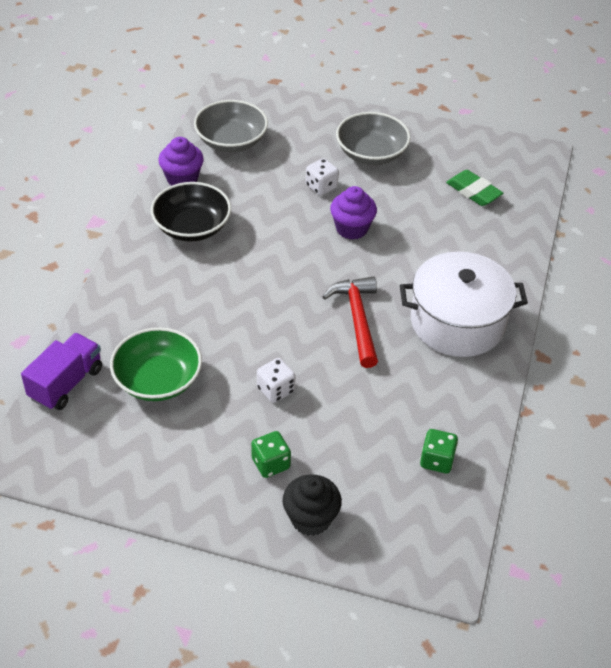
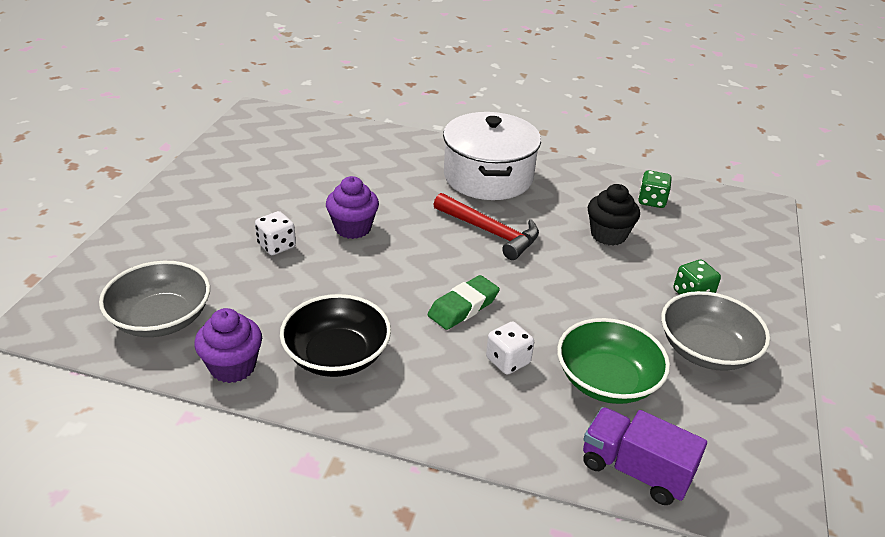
camera: 90 degrees left, 10 degrees down
(275, 390) = (598, 289): white dice -> white dice (508, 361)
(311, 518) = (743, 272): black cupcake -> black cupcake (608, 235)
(357, 319) = (490, 232): red hammer -> red hammer turned 135 degrees counterclockwise
(371, 153) = (224, 207): grey bowl -> grey bowl (706, 350)
(473, 192) = (305, 152): green eraser -> green eraser (463, 307)

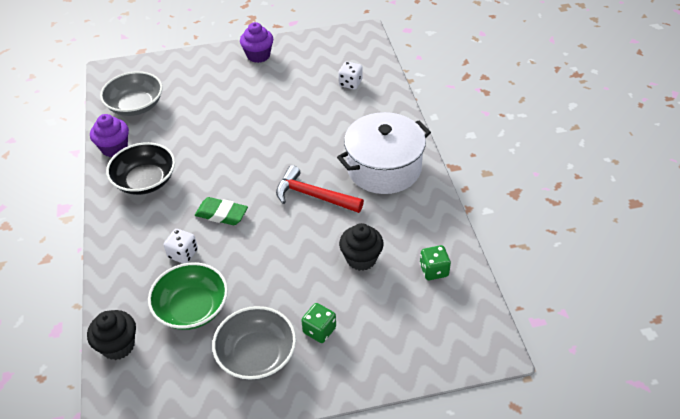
camera: 65 degrees right, 10 degrees up
(276, 246) = (225, 112): white dice -> white dice (350, 83)
(353, 228) = (267, 133): purple cupcake -> purple cupcake (258, 55)
(490, 232) = (313, 196): red hammer -> red hammer turned 105 degrees clockwise
(635, 470) = (118, 346): purple truck -> black cupcake

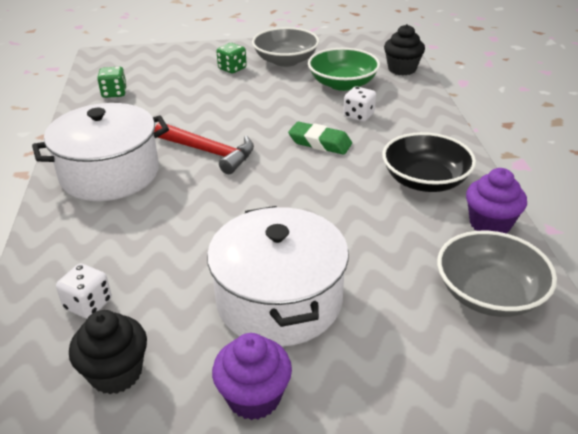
camera: 175 degrees left, 10 degrees down
(249, 93) = (279, 300): none -> white pot
(361, 259) = (178, 103): black cupcake -> black cupcake (116, 373)

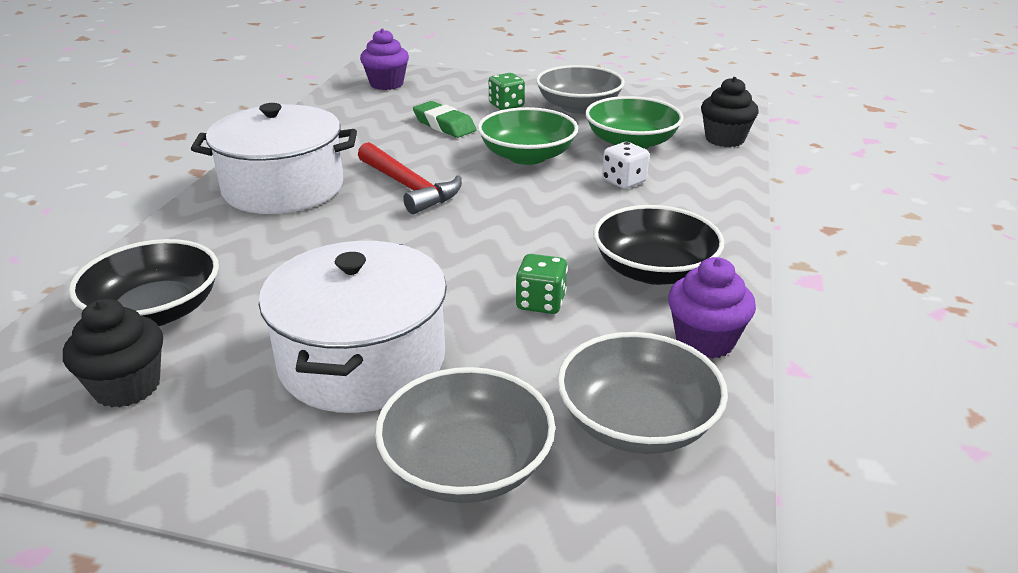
camera: 20 degrees right, 5 degrees down
(88, 304) = (156, 311): white dice -> black bowl
(114, 93) = (353, 109): green dice -> green dice (541, 303)
(254, 397) = (249, 455): purple cupcake -> purple cupcake (386, 84)
(277, 108) = (527, 156): none -> green bowl
(320, 143) = (550, 202): green eraser -> green eraser (444, 125)
(407, 356) = (467, 465): none -> grey bowl

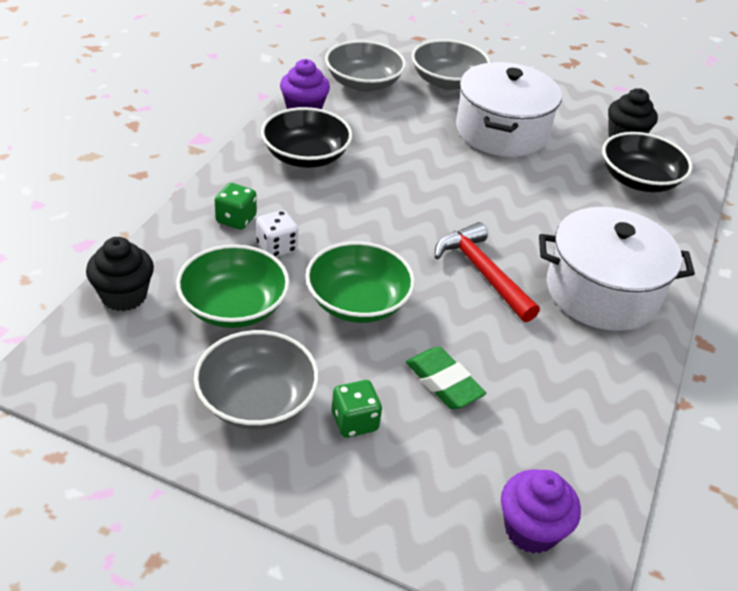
camera: 175 degrees left, 10 degrees up
(541, 303) = (392, 147): green dice -> green dice (236, 219)

